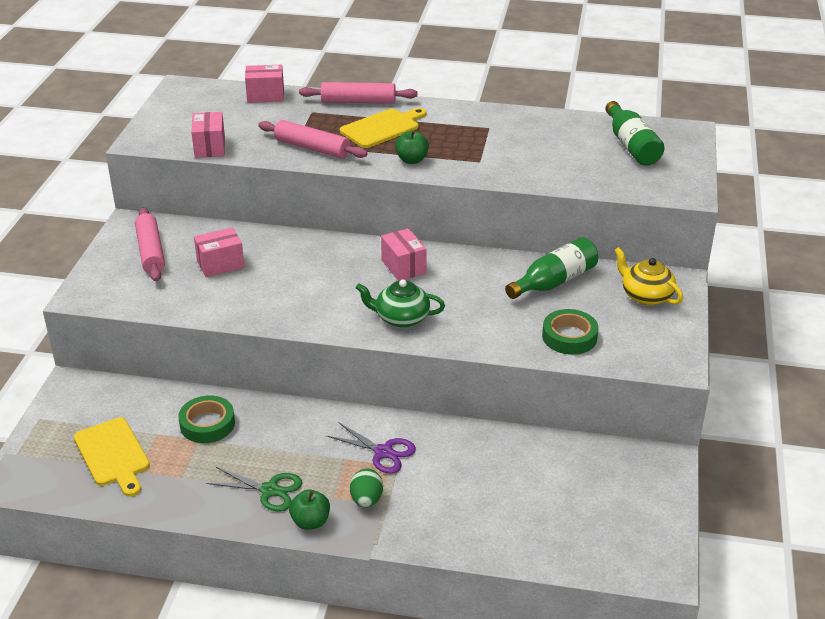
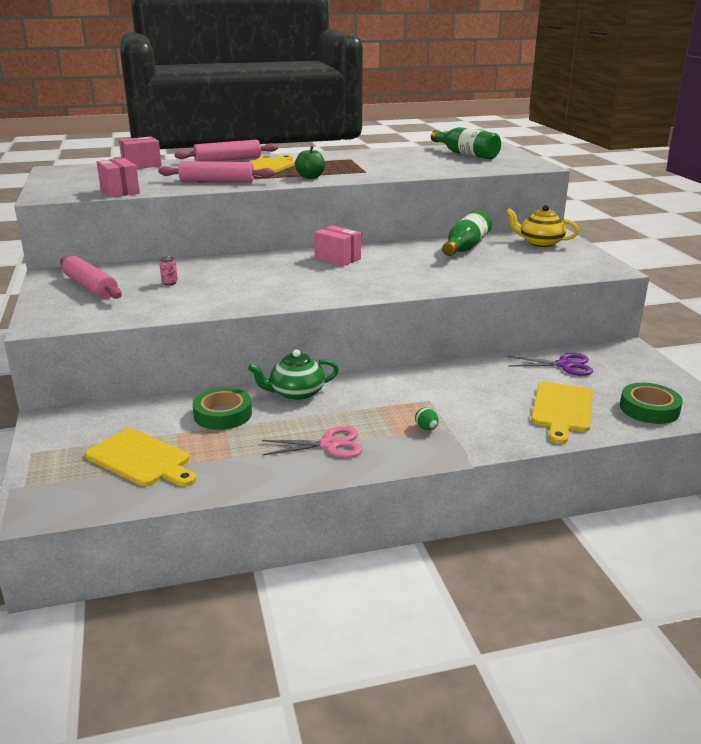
camera: 25 degrees left, 10 degrees down
(220, 264) = (170, 283): pink box -> pink can
(269, 490) = (330, 444): green scissors -> pink scissors
(310, 522) = (392, 456): green apple -> none
(366, 500) = (426, 428): green egg -> green egg, size x0.64
(383, 452) = (407, 395): purple scissors -> purple scissors (564, 365)
(401, 318) = (370, 284): green teapot -> green teapot (296, 393)
(513, 520) = (562, 409): none -> yellow cutting board
(569, 337) = (515, 270): green tape -> green tape (649, 409)

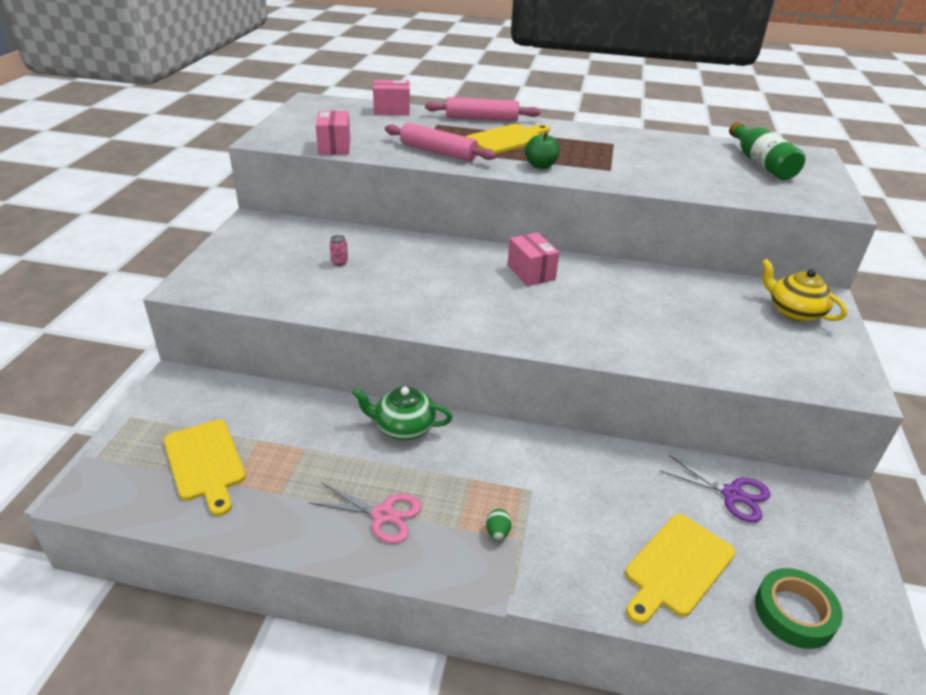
camera: 25 degrees right, 10 degrees up
(91, 287) = (268, 247): pink rolling pin -> none
(223, 414) = (316, 431): green tape -> none
(465, 247) = (692, 293): green bottle -> none

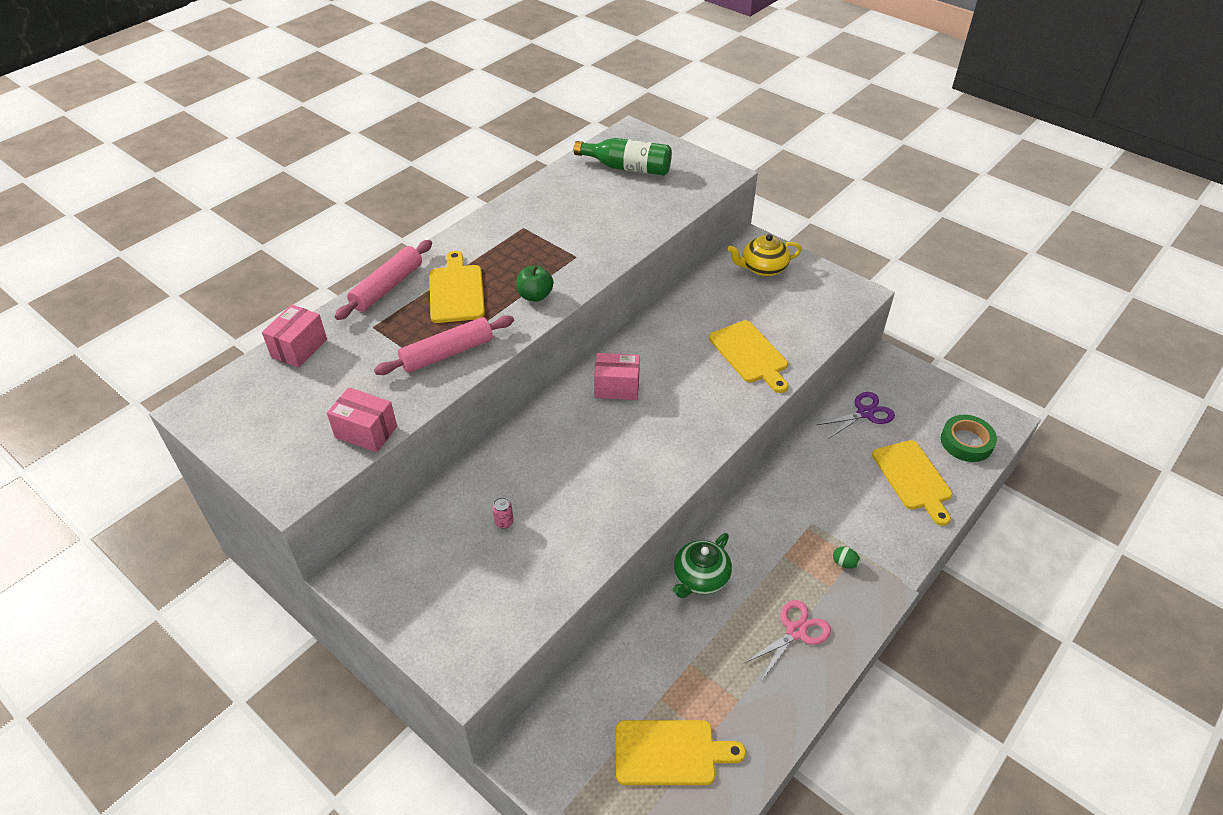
camera: 60 degrees left, 10 degrees up
(659, 334) = (750, 354): none -> yellow cutting board

